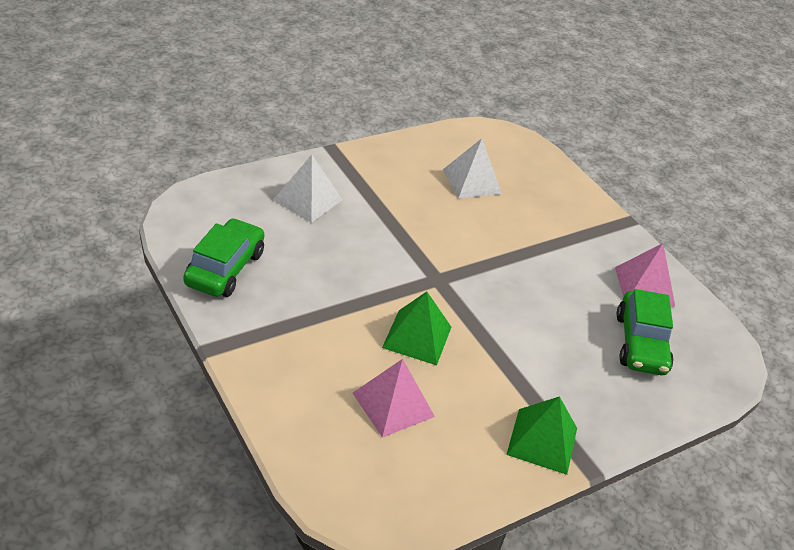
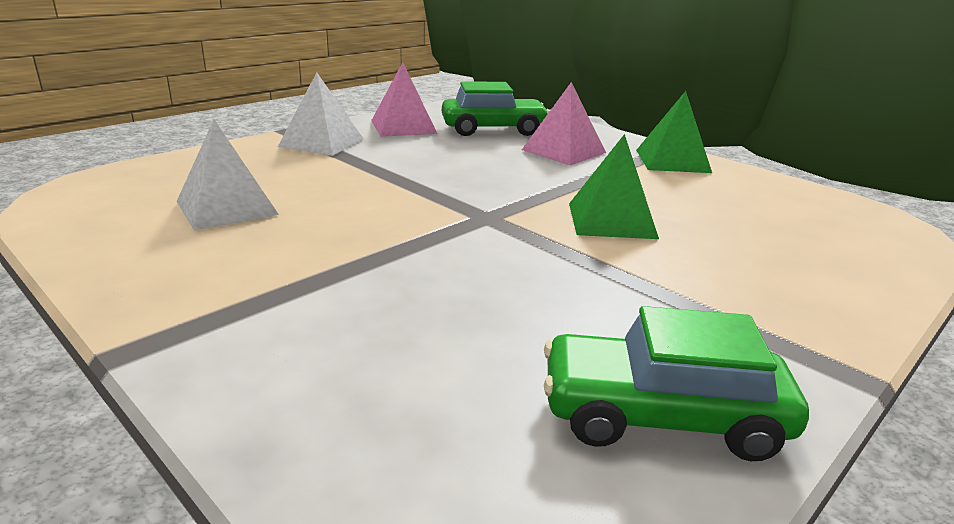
camera: 100 degrees left, 15 degrees down
(307, 200) = (350, 352): white pyramid -> white pyramid (321, 142)
(393, 404) = (737, 224): pink pyramid -> pink pyramid (564, 151)

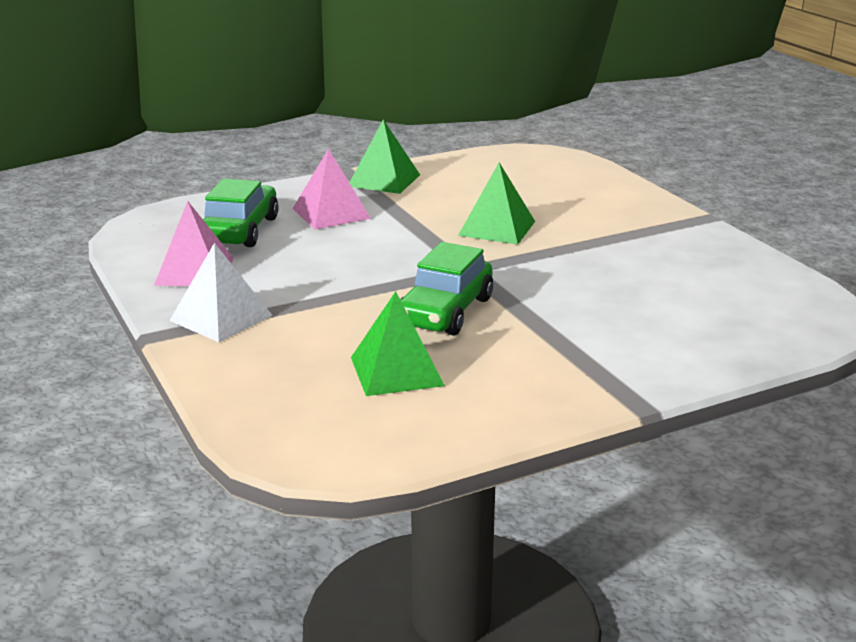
camera: 70 degrees left, 0 degrees up
(227, 207) = (396, 371): white pyramid -> green pyramid
(661, 416) = (731, 267): green car -> green car (445, 312)

